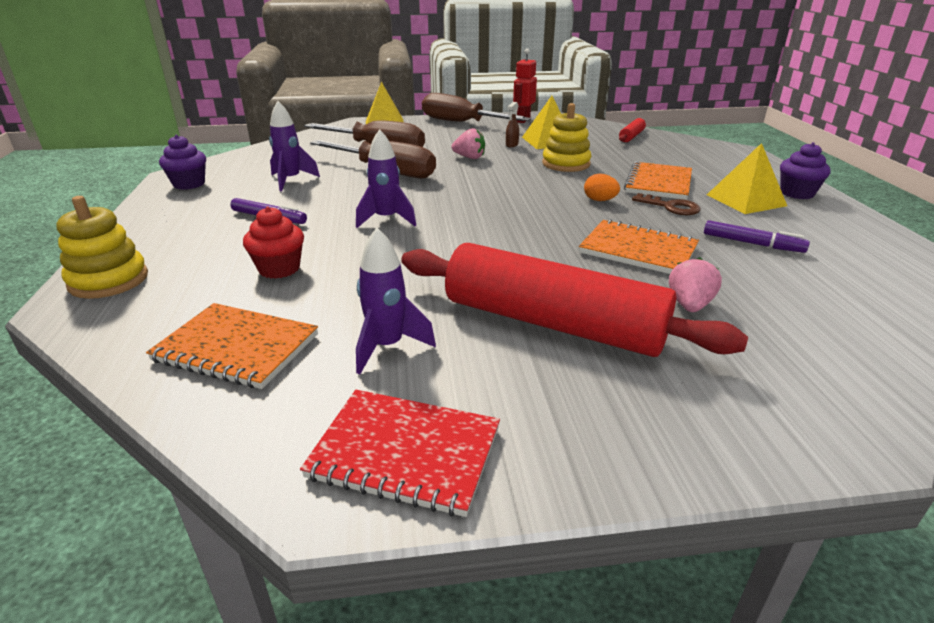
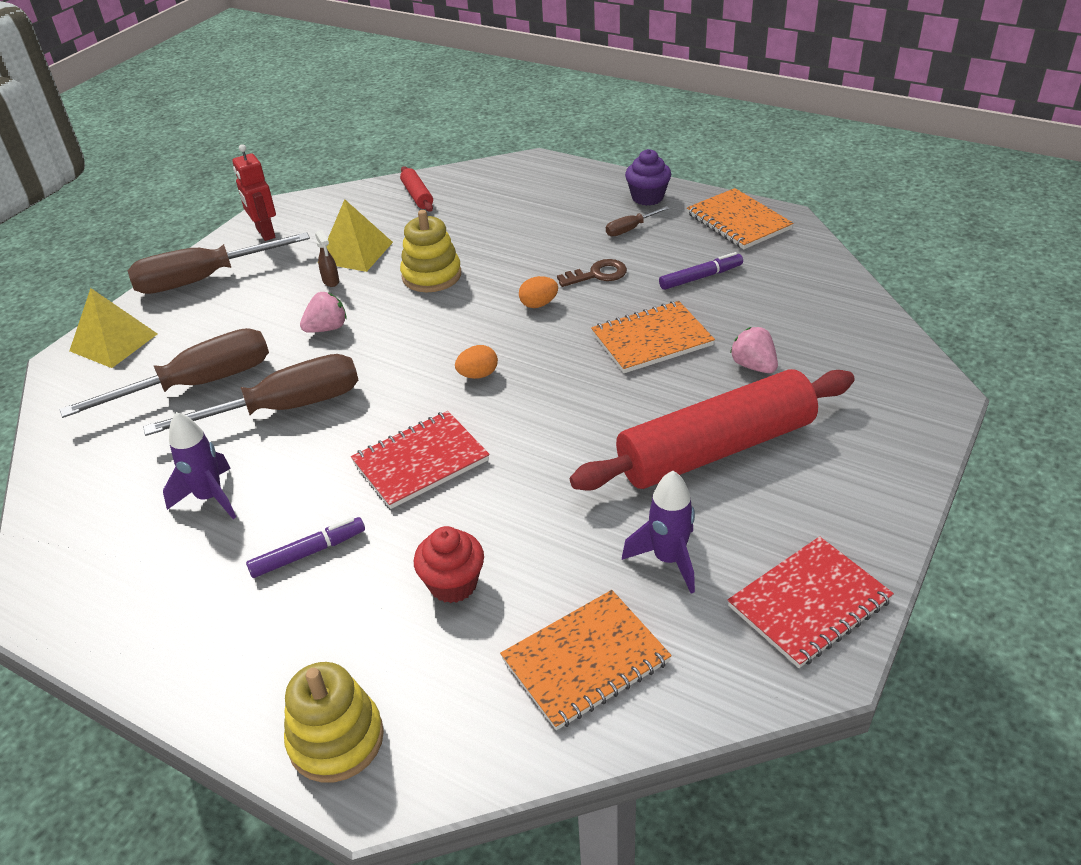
camera: 50 degrees left, 10 degrees up
(189, 184) = (95, 600): purple cupcake -> none
(386, 219) = (420, 461): purple rocket -> red notebook
(495, 207) = (478, 375): none -> orange egg
(658, 183) = (544, 250): orange notebook -> orange notebook (738, 221)
(745, 200) = (630, 229): yellow pyramid -> brown screwdriver

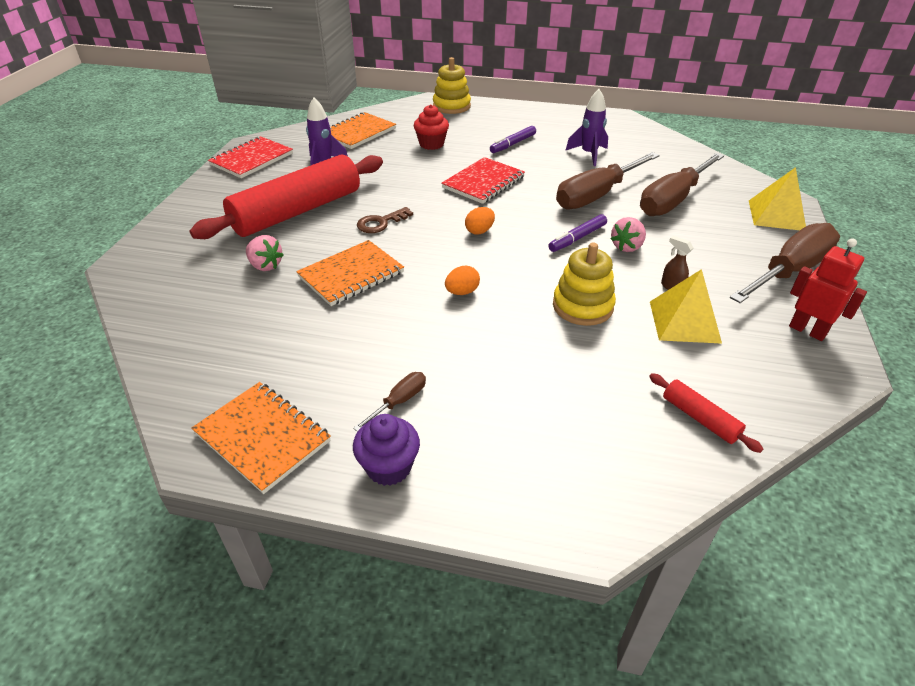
camera: 160 degrees right, 0 degrees up
(597, 274) = (418, 332): brown key -> brown key (380, 223)
(700, 277) = (310, 344): purple marker -> purple marker (577, 238)

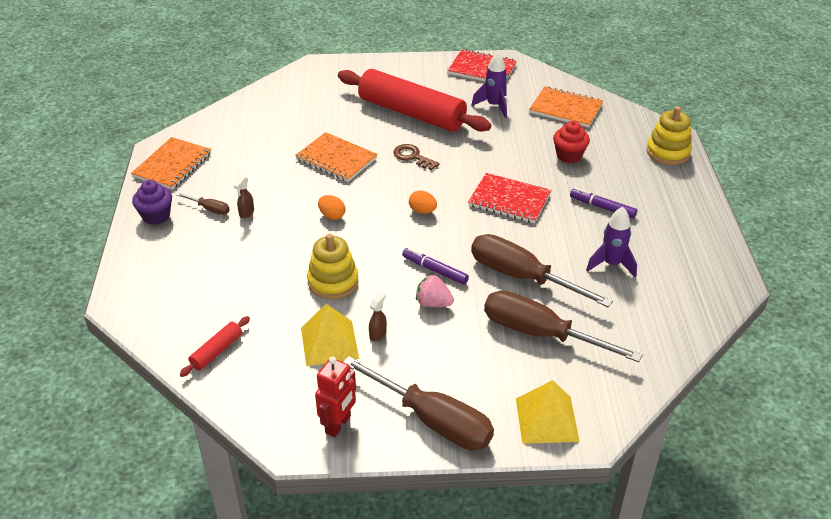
camera: 75 degrees right, 0 degrees up
(265, 265) = (334, 119): pink strawberry -> none
(425, 364) = (246, 213): none -> brown spray bottle

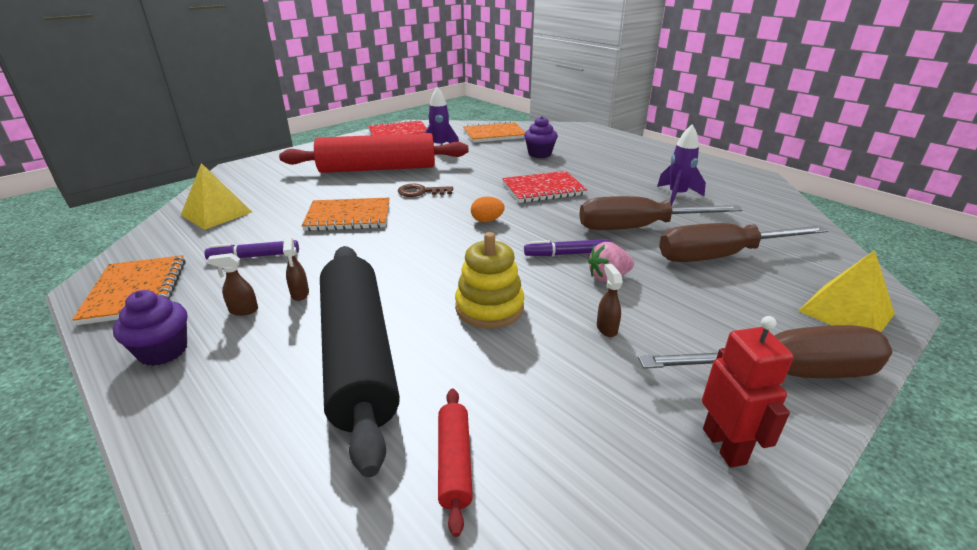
camera: 40 degrees left, 10 degrees down
(210, 209) = (243, 310): brown screwdriver -> brown spray bottle
(234, 271) = (357, 356): none -> black rolling pin
(329, 343) = (574, 365): yellow pyramid -> yellow pyramid (216, 213)
(332, 216) = (405, 257): orange egg -> none
(569, 156) = (539, 154): red cupcake -> purple cupcake
(602, 207) = (611, 170): purple marker -> purple marker (254, 256)
(668, 152) = (595, 134): yellow stacking toy -> none

